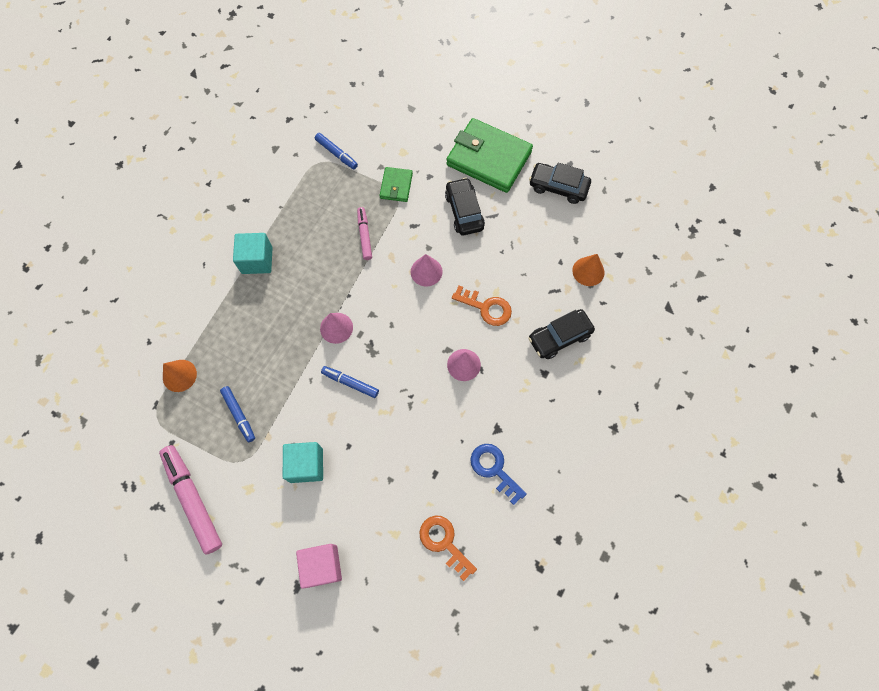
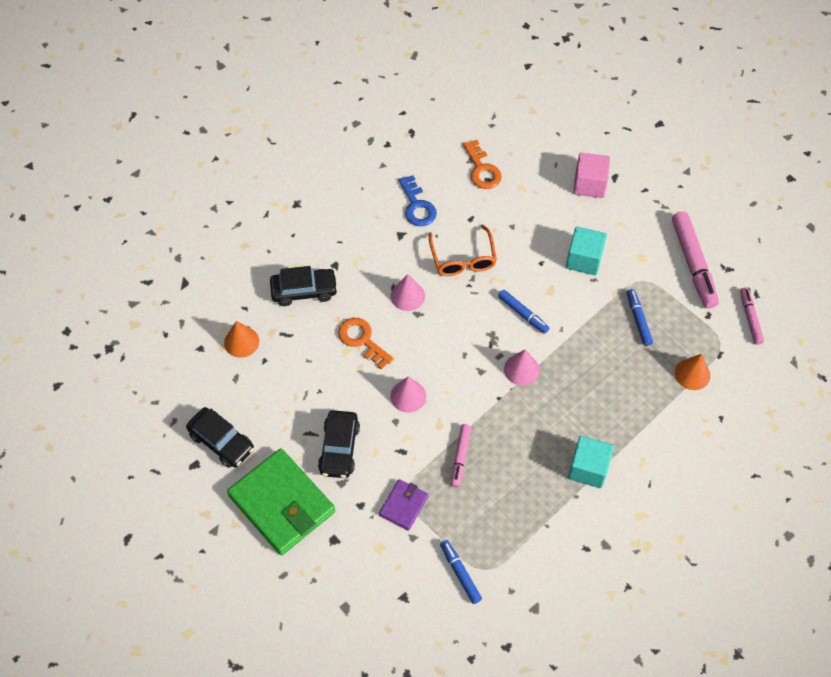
camera: 160 degrees left, 10 degrees down
(128, 454) = (750, 318): none -> pink marker
(396, 186) = (403, 506): green wallet -> purple wallet
(426, 423) = (463, 259): none -> orange glasses

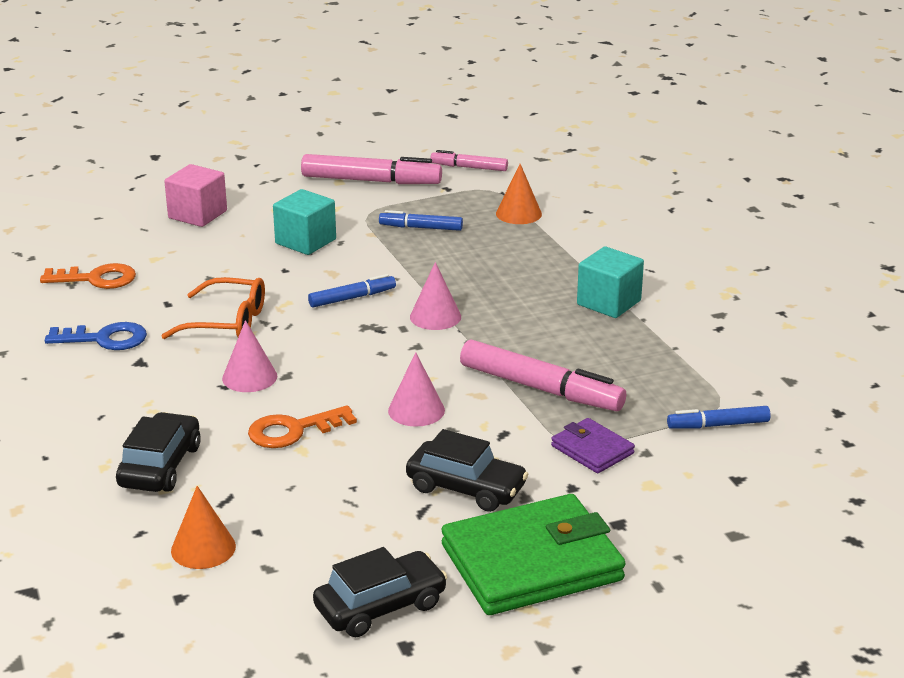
camera: 70 degrees left, 30 degrees down
(460, 457) = (541, 389): pink marker -> pink marker, size x1.77

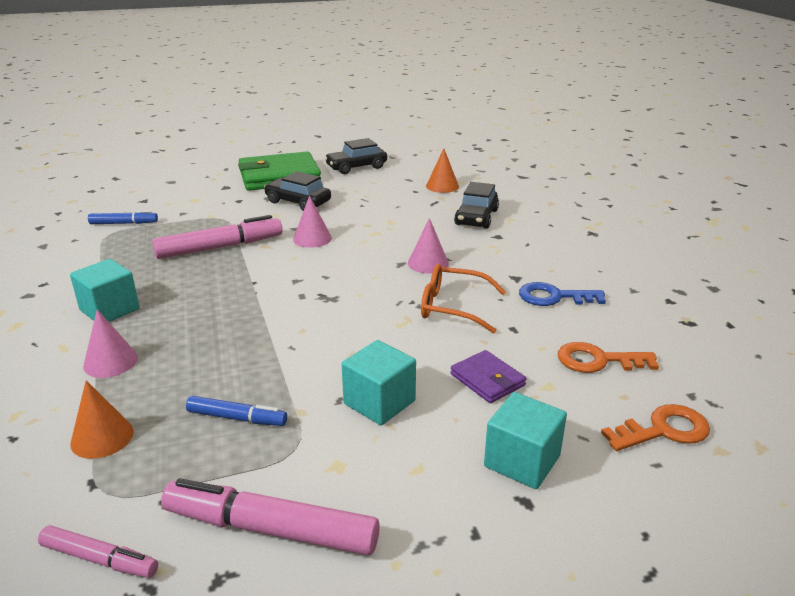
camera: 175 degrees left, 0 degrees up
(197, 214) = (522, 461): pink cube -> turquoise cube
(293, 430) = (395, 231): orange key -> orange key (663, 430)
(352, 298) = (339, 325): blue marker -> none
(435, 316) = (270, 304): pink cone -> pink cone (110, 362)
(541, 389) = (220, 247): pink marker -> pink marker turned 120 degrees clockwise
(592, 450) = (213, 215): purple wallet -> purple wallet (487, 380)

